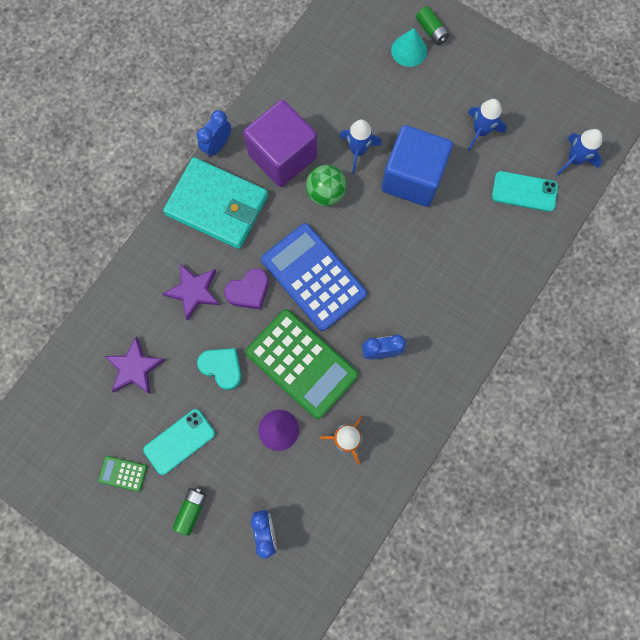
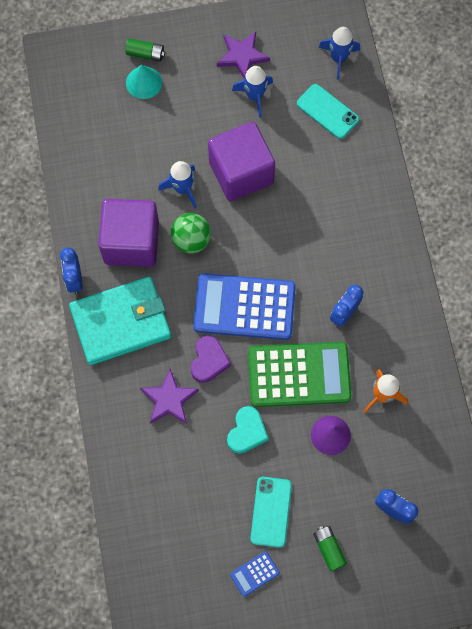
camera: 45 degrees left, 5 degrees down
(123, 473) = (254, 573): green calculator -> blue calculator
(134, 368) = (184, 494): purple star -> purple star (242, 56)
(222, 368) = (247, 432): turquoise heart -> turquoise heart turned 120 degrees clockwise
(412, 178) = (241, 172): blue cube -> purple cube
(524, 191) = (327, 111): turquoise phone -> turquoise phone turned 75 degrees clockwise

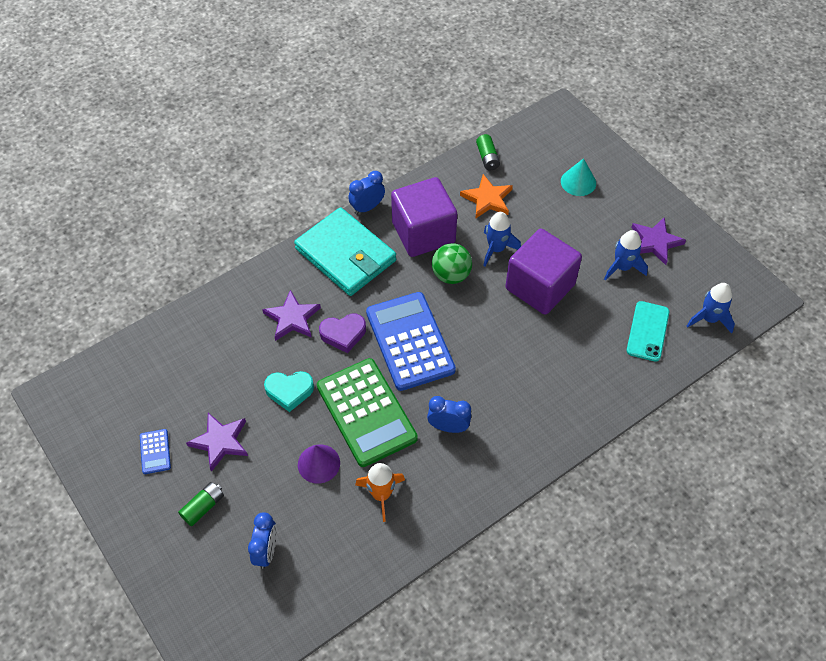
camera: 65 degrees right, 15 degrees down
(122, 169) = (487, 199): none -> orange star
(145, 54) = (606, 172): green battery -> green battery (487, 158)
(254, 573) = (155, 451): blue calculator -> blue calculator turned 135 degrees counterclockwise
(271, 512) = (220, 442): turquoise phone -> purple star

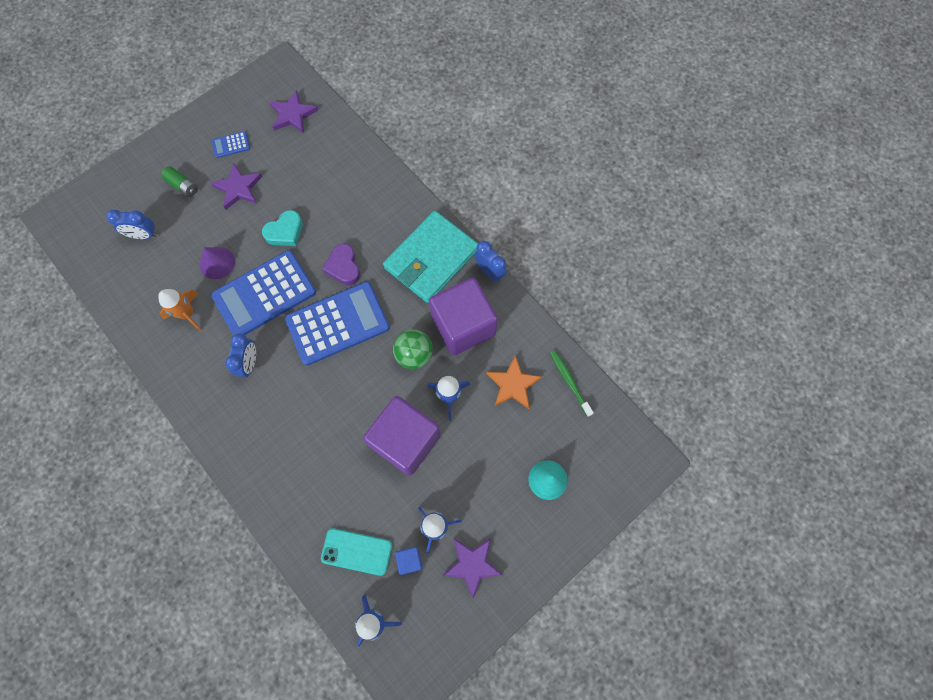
camera: 85 degrees right, 15 degrees up
(289, 391) = (285, 232): turquoise heart -> turquoise heart turned 120 degrees counterclockwise
(292, 318) = (358, 224): purple star -> purple star (293, 114)
(366, 412) = (264, 294): green calculator -> blue calculator
(487, 158) = (569, 382): green battery -> green toothbrush
(653, 289) = (409, 560): none -> blue cube

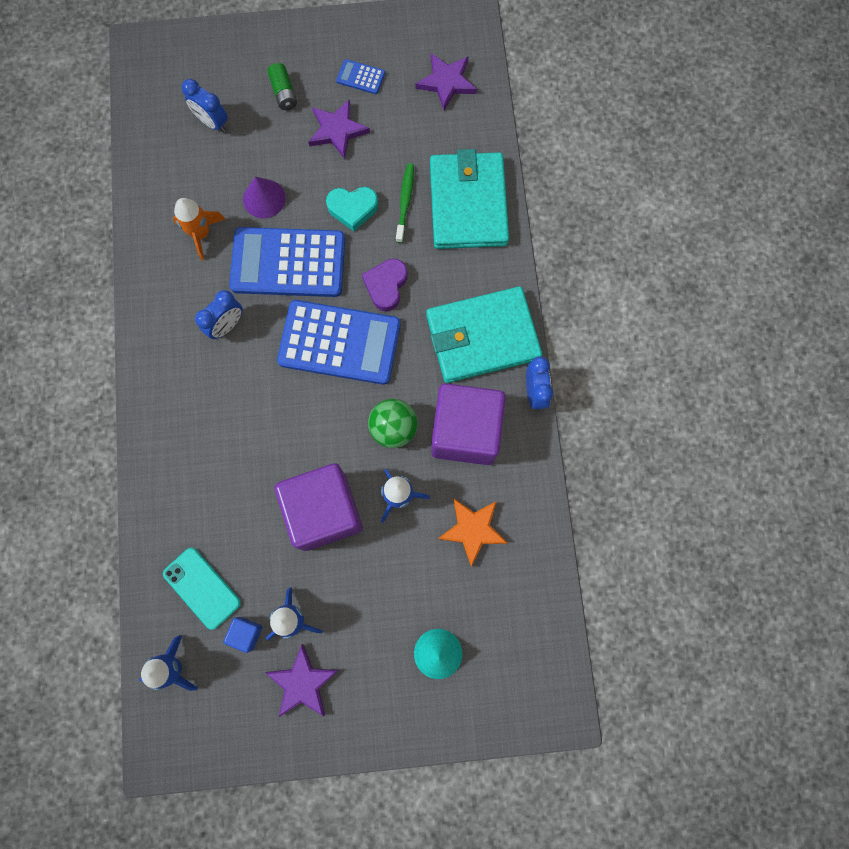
camera: 35 degrees right, 5 degrees up
(361, 181) = (468, 203): none -> turquoise wallet
(569, 382) = (534, 568): green toothbrush -> green toothbrush (405, 202)

